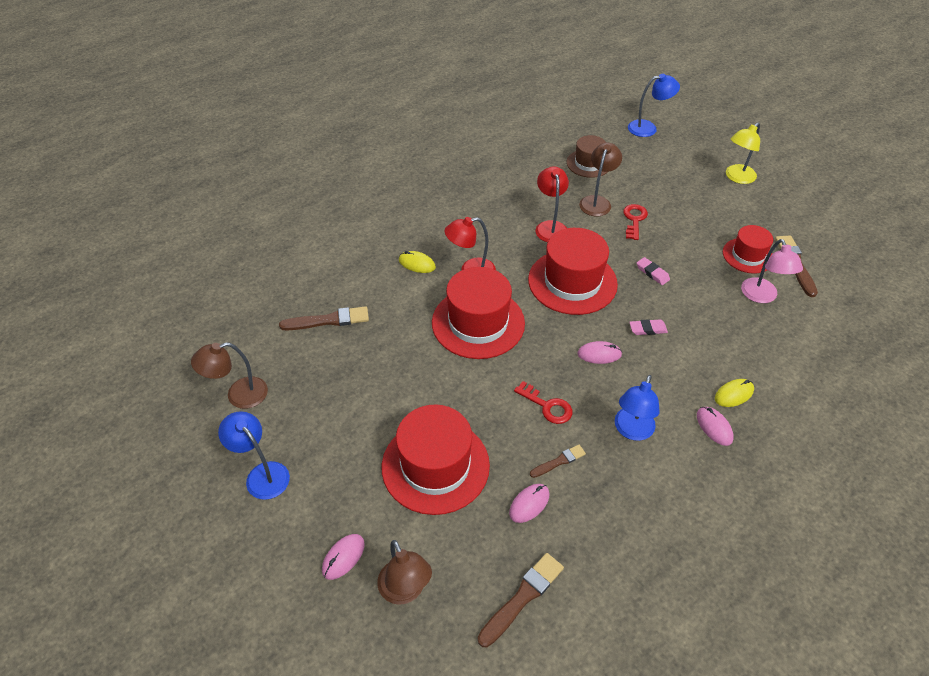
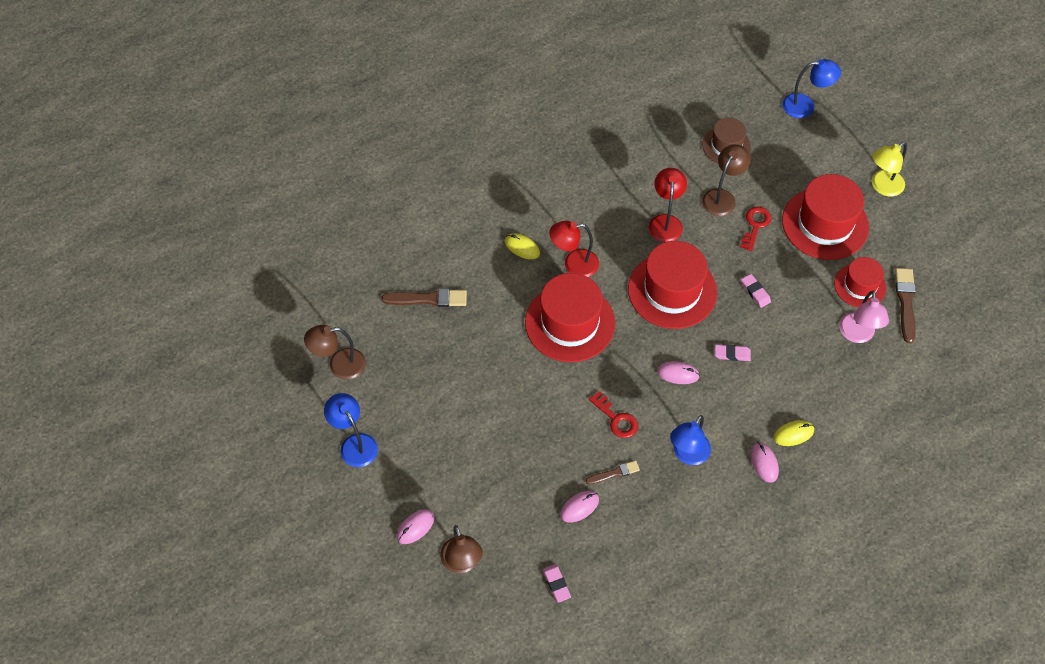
camera: 10 degrees right, 10 degrees up
(435, 466) = (505, 460): red hat -> red hat (825, 224)
(522, 597) = (556, 584): brown brush -> pink eraser

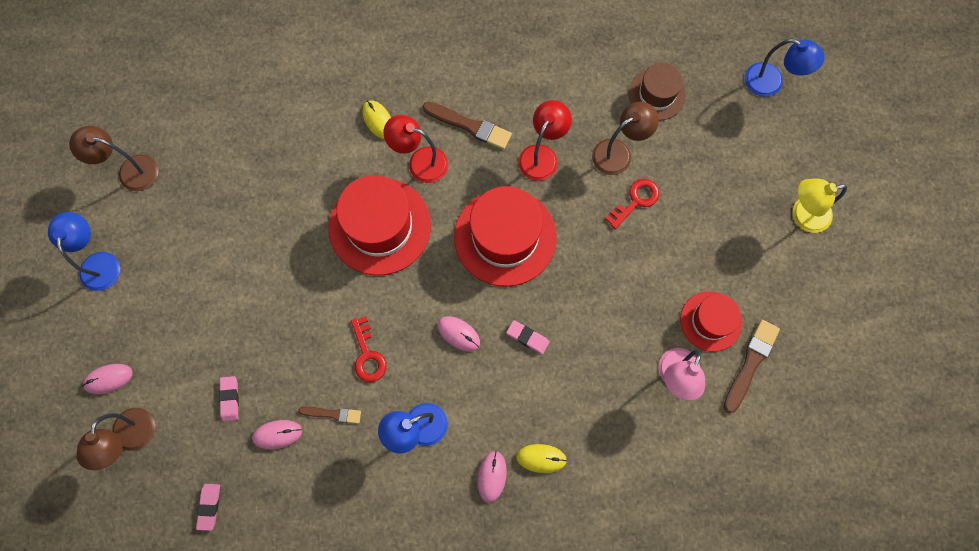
camera: 25 degrees right, 15 degrees up
(428, 299) = (254, 137): brown brush -> brown brush (469, 126)
(755, 292) = (592, 278): pink eraser -> pink eraser (230, 399)
(825, 224) = (713, 231): red hat -> none

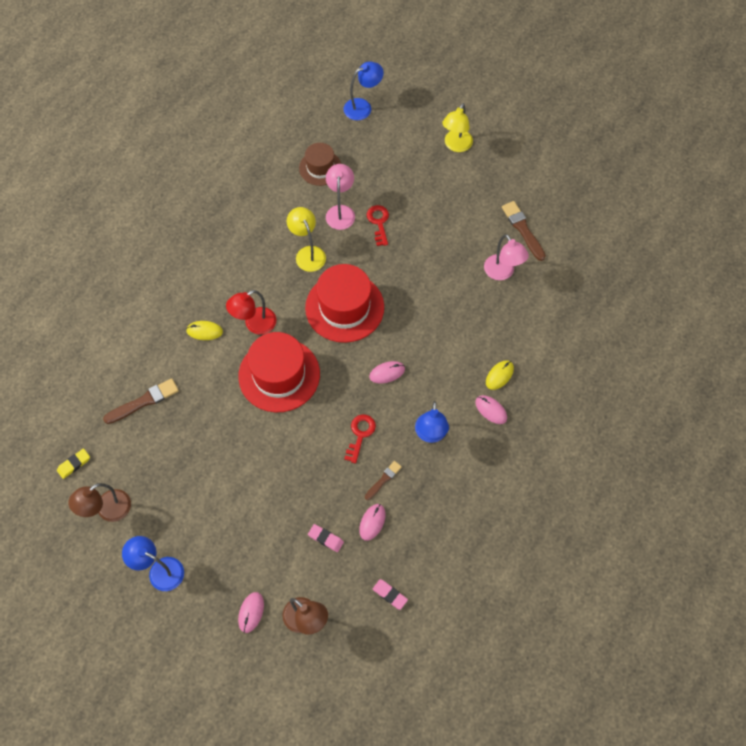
camera: 55 degrees left, 10 degrees down
(157, 107) = (74, 464): none -> yellow eraser
(367, 355) = (360, 435): red key -> red key turned 90 degrees counterclockwise
(469, 126) = (254, 281): brown brush -> brown brush (144, 401)
(527, 337) = (419, 335): pink eraser -> none
(542, 155) = (308, 253): red lamp -> yellow lamp
(618, 152) = (340, 211): brown lamp -> pink lamp
(710, 321) = (483, 233): red hat -> none

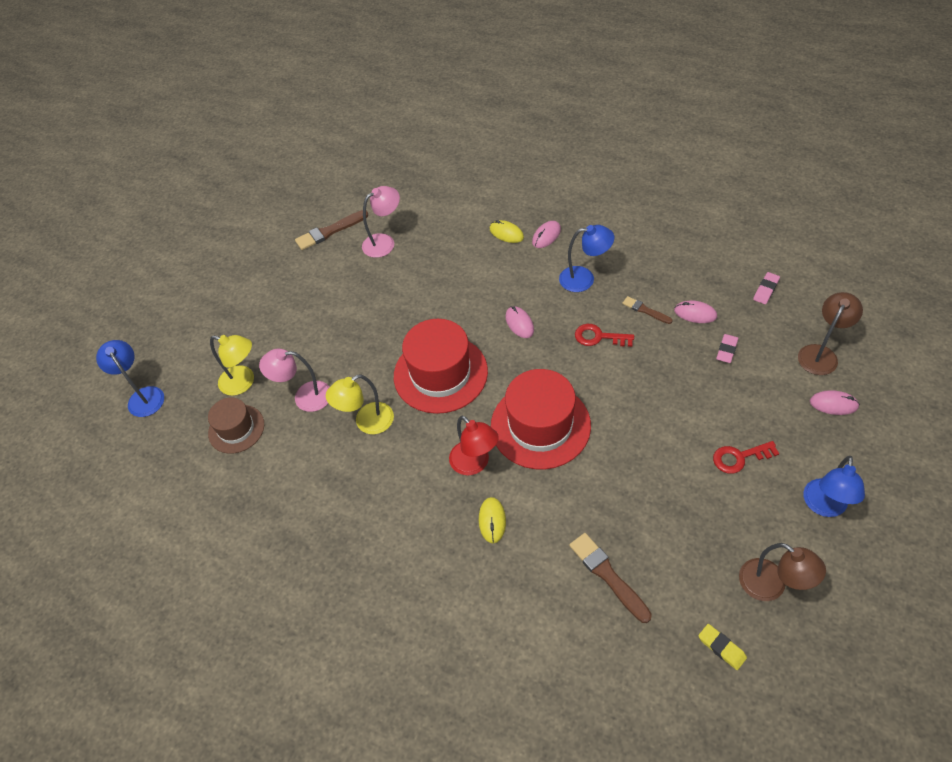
camera: 90 degrees left, 10 degrees down
(379, 222) = (321, 356): red key -> red key (739, 457)
(456, 145) = (214, 297): yellow lamp -> yellow lamp (243, 382)

